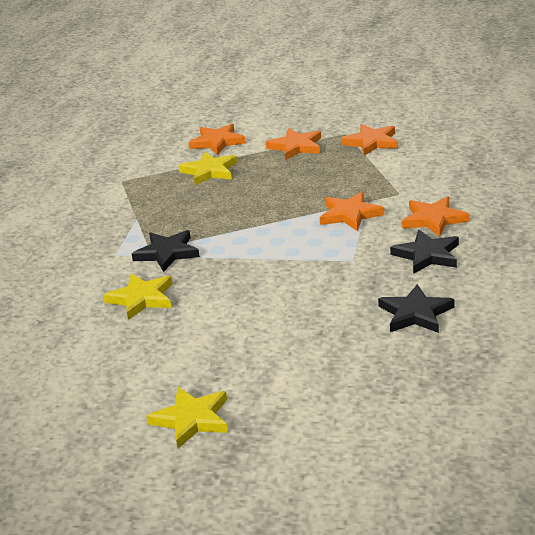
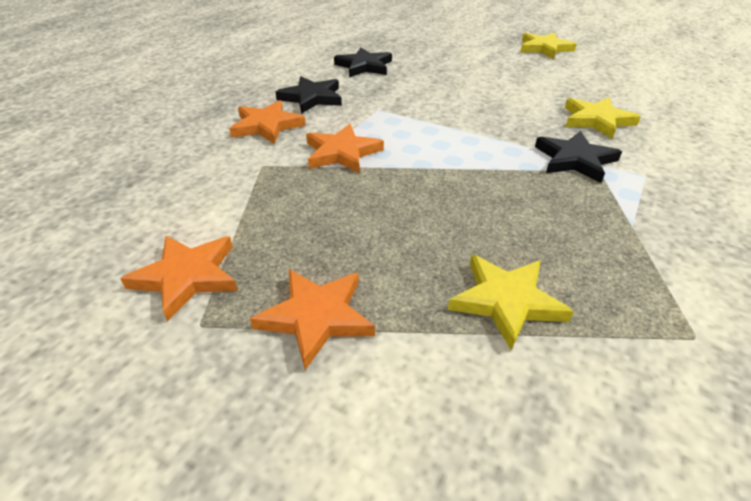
camera: 165 degrees left, 10 degrees up
(217, 142) = (474, 413): orange star -> none

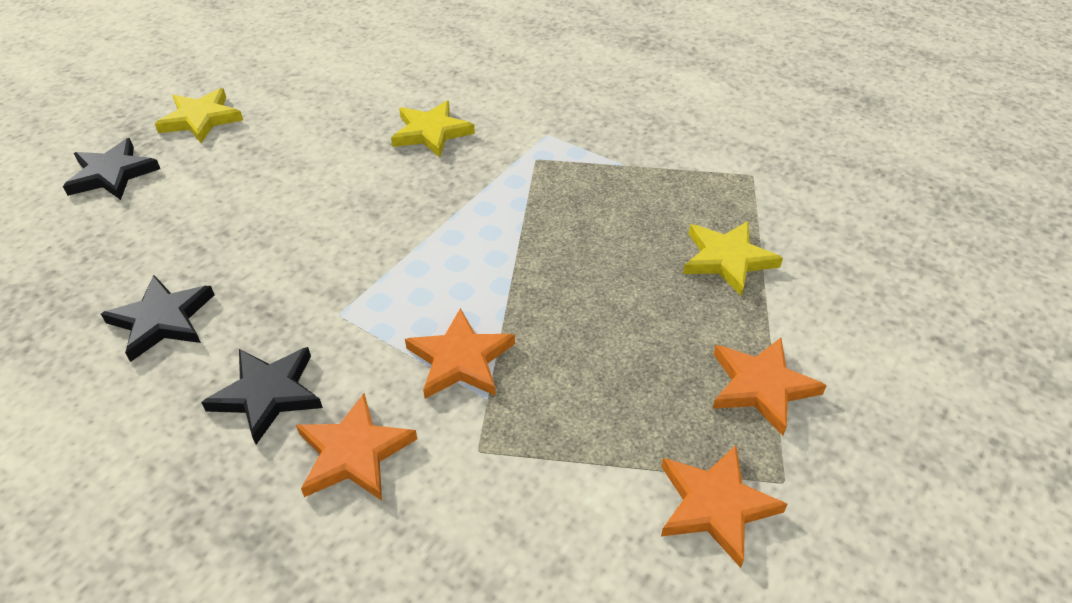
camera: 85 degrees left, 5 degrees up
(575, 160) = (512, 168): black star -> black star (112, 174)

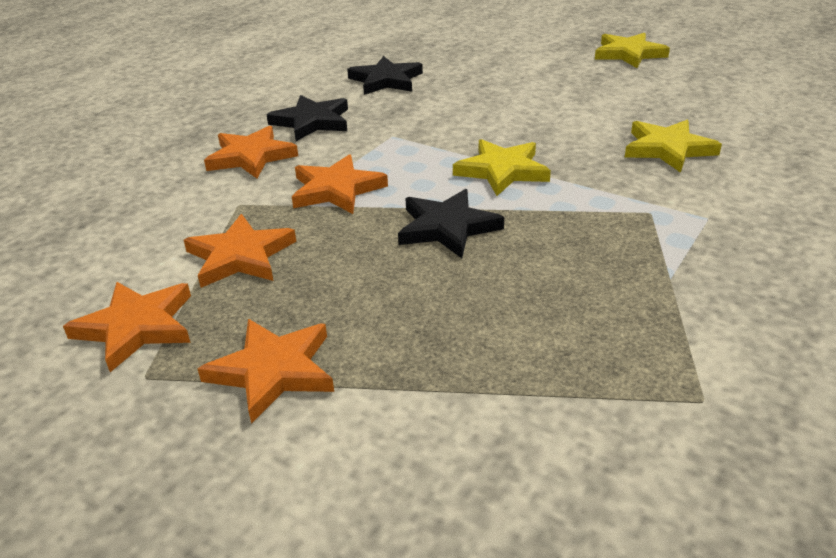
camera: 90 degrees right, 10 degrees down
(112, 174) = (541, 40): black star -> black star (447, 227)
(590, 433) = (240, 256): none -> orange star
(727, 259) = (492, 358): yellow star -> yellow star (502, 171)

